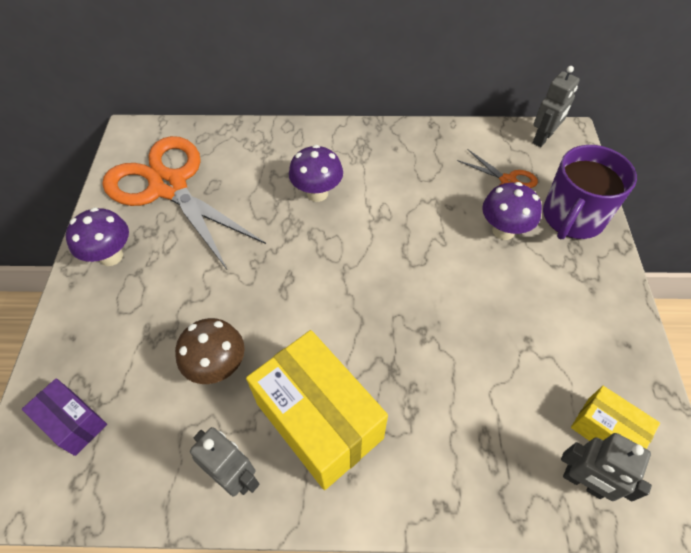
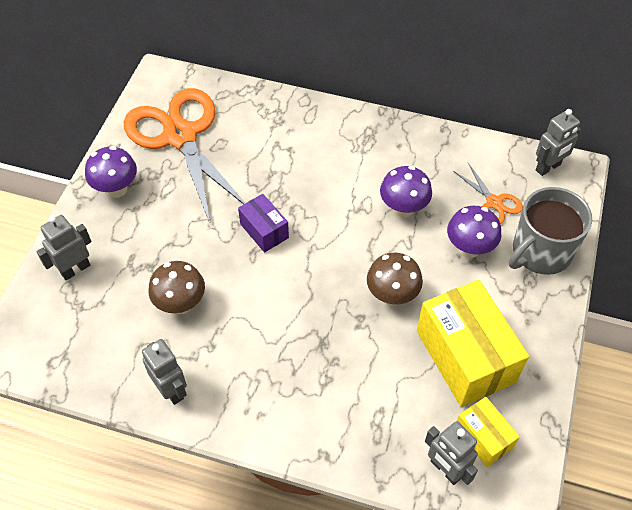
camera: 15 degrees right, 0 degrees up
(74, 422) = (59, 318): purple box -> purple box (264, 231)
(82, 358) = (75, 269): none -> grey robot
(317, 193) = (310, 173): purple mushroom -> purple mushroom (403, 209)
(319, 421) = (249, 366): yellow box -> yellow box (465, 356)
(446, 298) = (392, 296): none -> brown mushroom
(572, 218) = (540, 252): purple mug -> grey mug

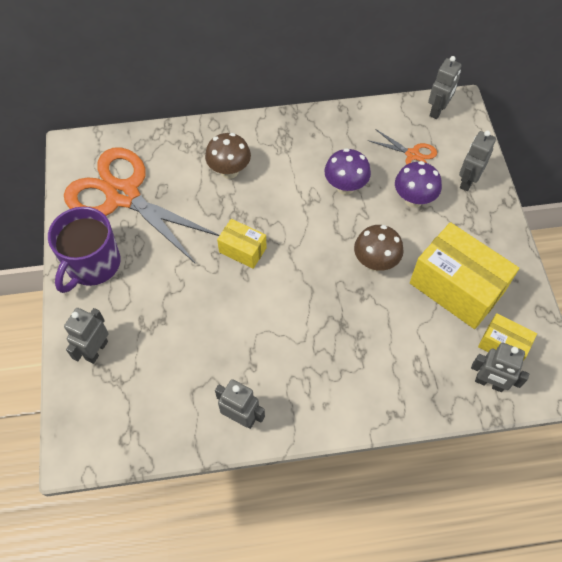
camera: 25 degrees left, 5 degrees up
(116, 189) = (92, 264): purple mushroom -> purple mug
(181, 304) = (207, 341): brown mushroom -> brown mushroom (229, 171)
(264, 231) = (242, 250): purple box -> yellow box
(540, 252) = (467, 181): grey mug -> grey robot

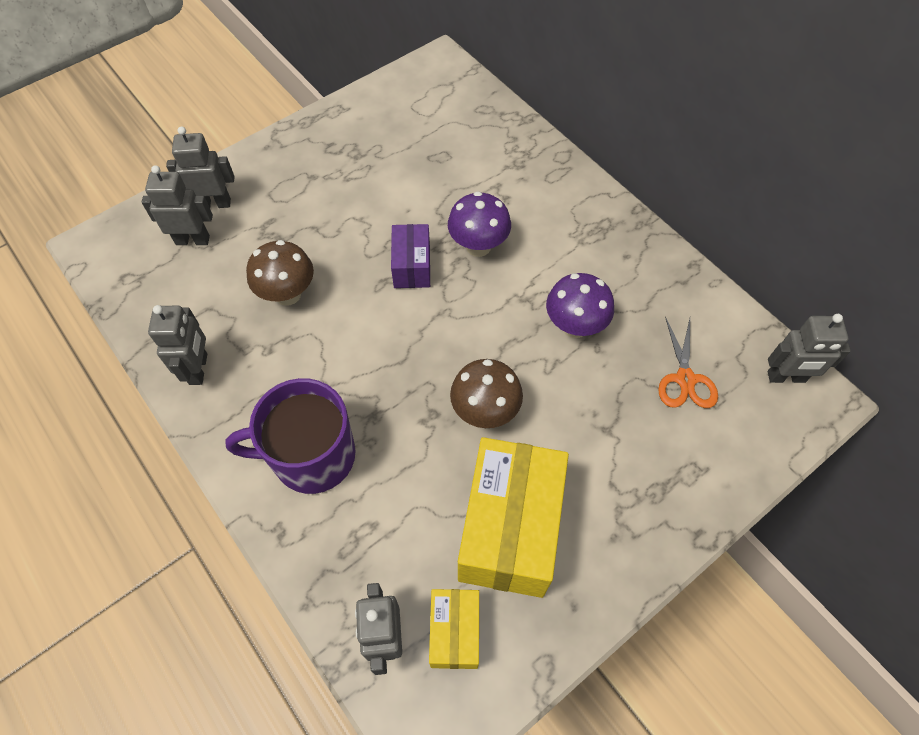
camera: 60 degrees right, 0 degrees up
(92, 264) = (311, 149): purple mug -> purple mug (311, 456)
(123, 195) = (410, 129): orange scissors -> none
(229, 171) = (509, 202): brown mushroom -> brown mushroom (288, 294)
(242, 250) = (412, 266): yellow box -> purple box
(413, 199) = (613, 413): purple mushroom -> purple mushroom (478, 246)
(467, 181) = (695, 468): grey robot -> grey robot (192, 240)

